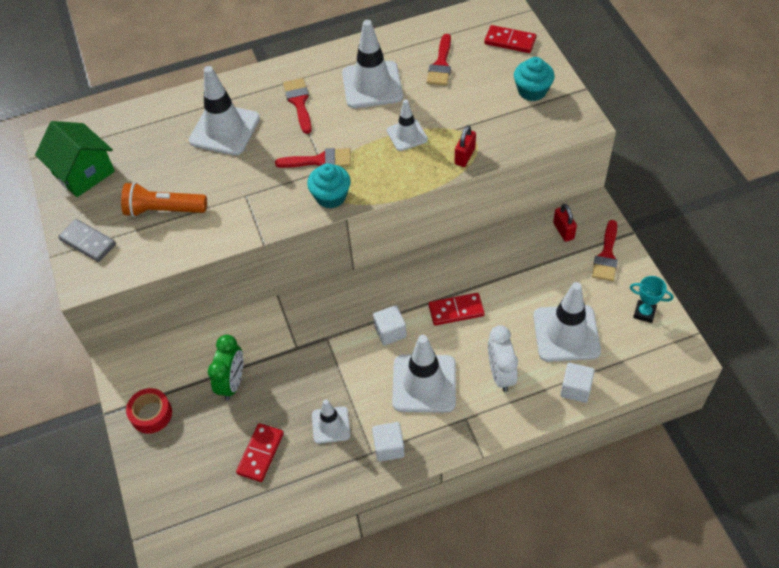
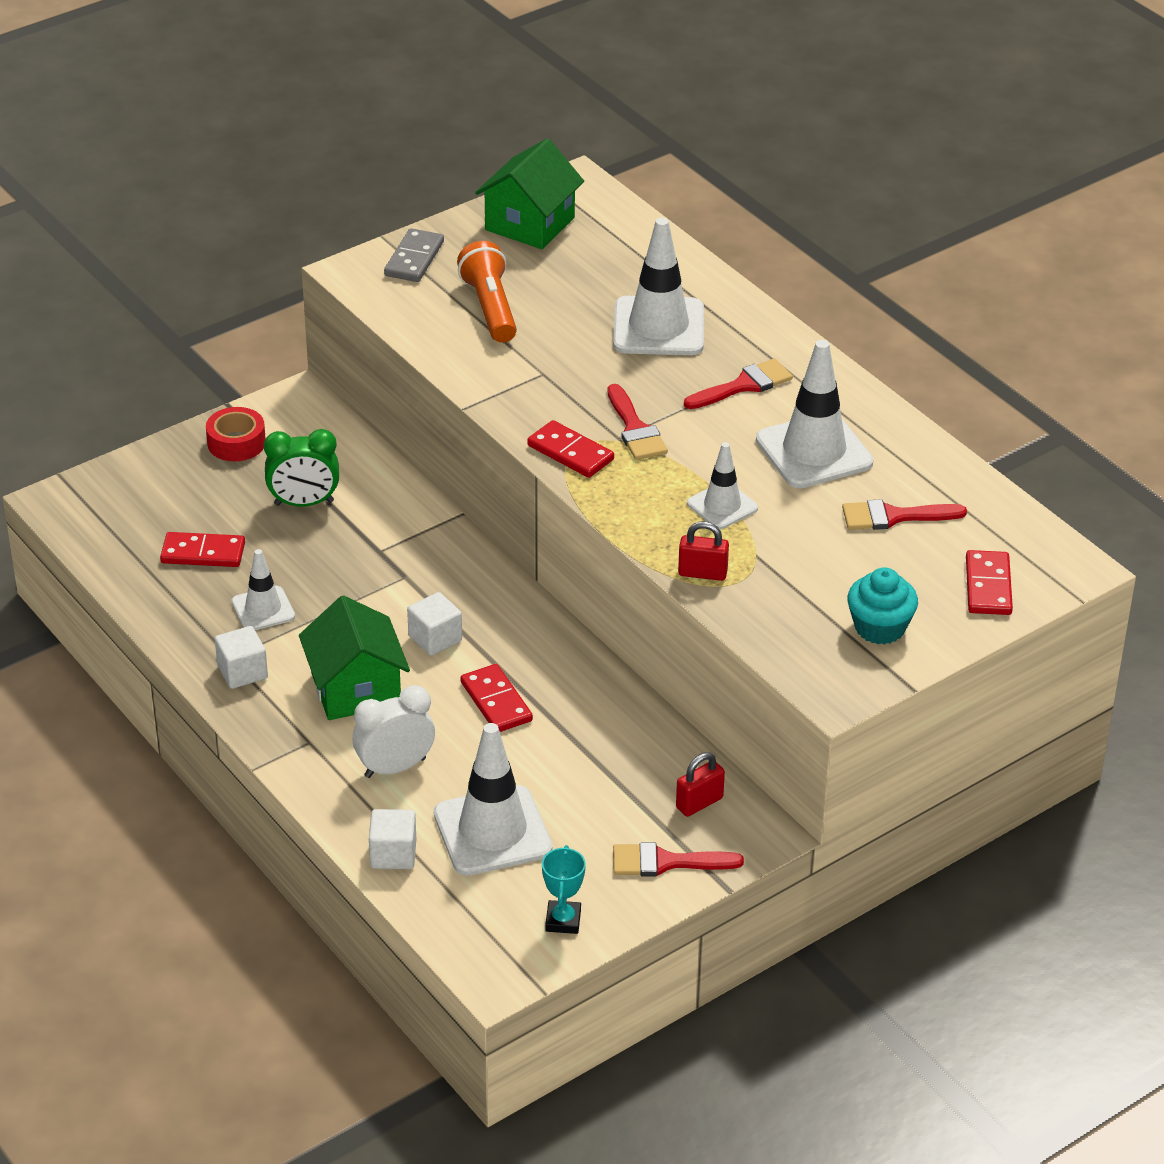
camera: 70 degrees right, 15 degrees down
(331, 196) = (570, 453): turquoise cupcake -> red domino
(424, 383) = (356, 689): white traffic cone -> green house

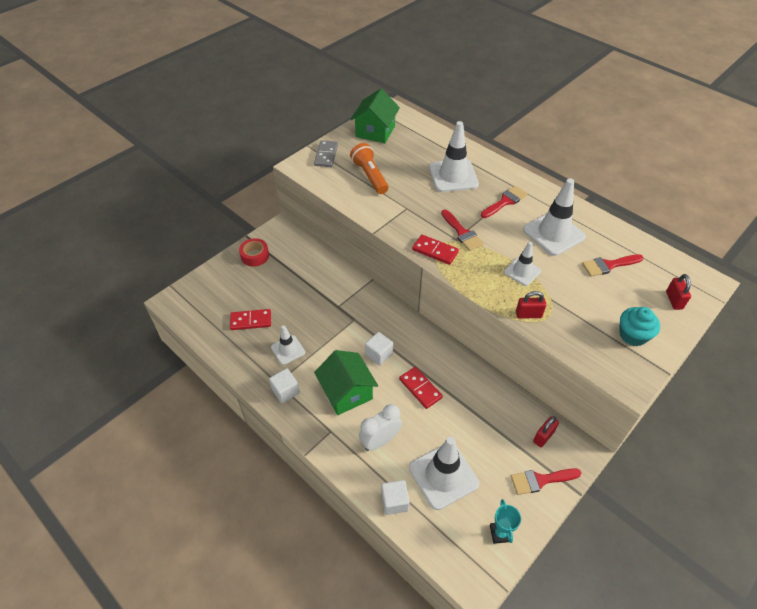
camera: 10 degrees left, 10 degrees up
(304, 503) = (295, 284): green clock -> none
(988, 586) = (674, 300): red domino -> red padlock

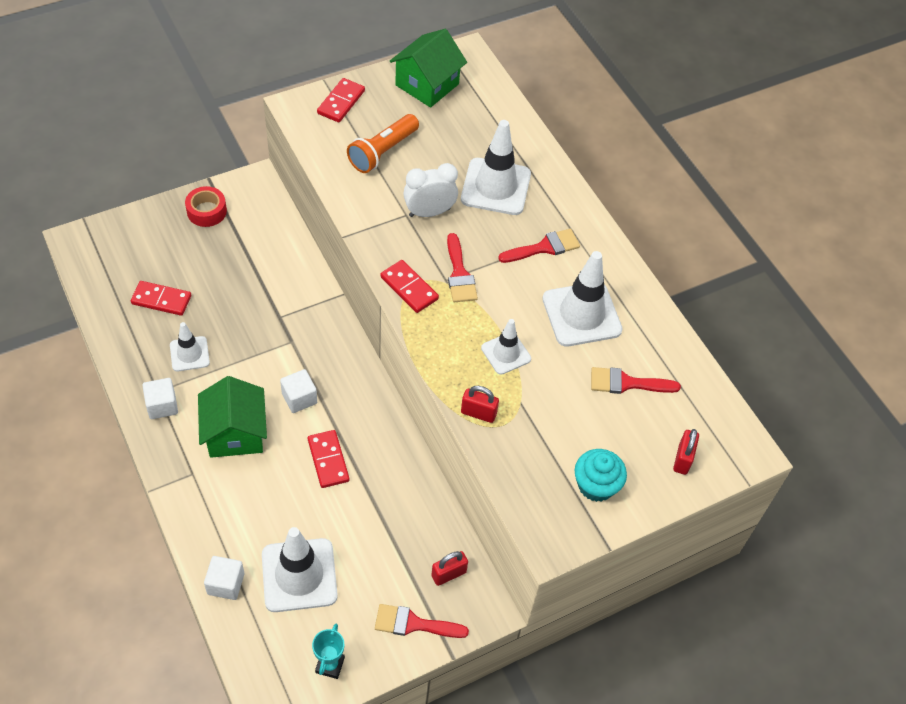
camera: 15 degrees right, 5 degrees up
(326, 155) = (341, 102): grey domino -> red domino
(370, 176) = (383, 152): orange flashlight -> orange flashlight turned 135 degrees counterclockwise
(380, 441) = (245, 506): white clock -> white clock (429, 212)

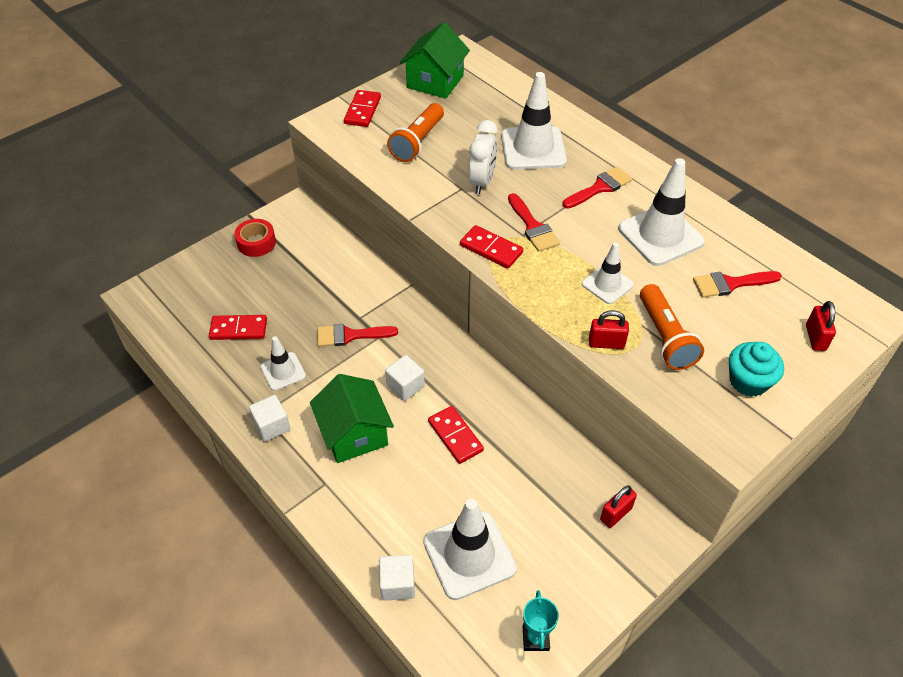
camera: 10 degrees left, 5 degrees down
(414, 624) = (603, 572): red brush -> red brush (350, 335)
(429, 212) = (482, 182): white clock -> white clock turned 135 degrees clockwise
(537, 421) = (665, 337): none -> orange flashlight

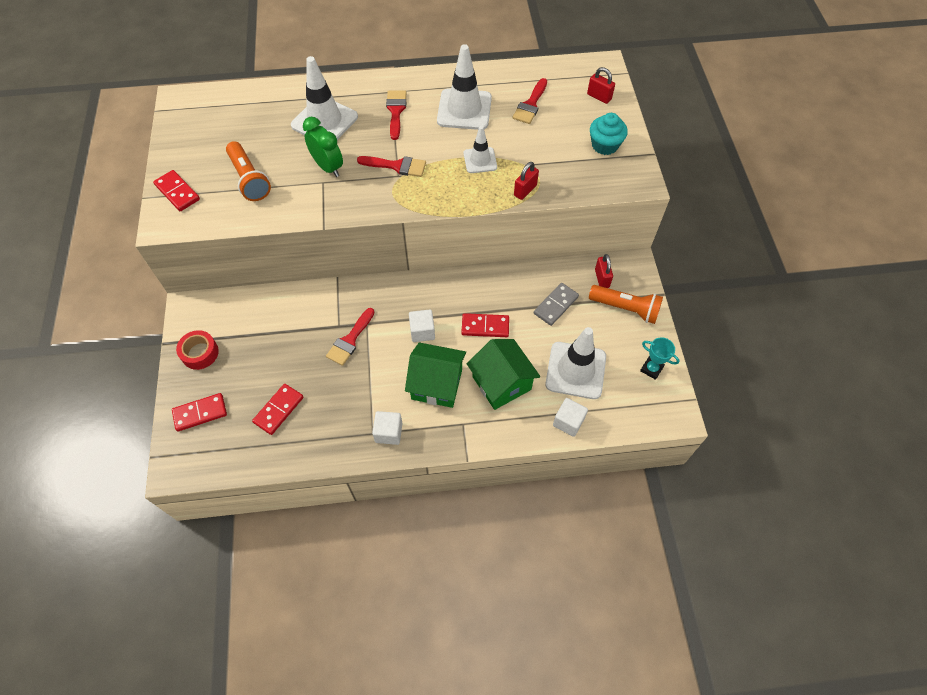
camera: 55 degrees left, 10 degrees up
(283, 371) = (345, 400): white traffic cone -> none
(435, 82) = (194, 132): green house -> green house (501, 383)
(482, 182) = (328, 167): white clock -> green clock
(491, 249) = (395, 200): red domino -> red domino (200, 413)
(538, 487) = (555, 305): none -> grey domino
(665, 337) = (544, 160): orange flashlight -> orange flashlight (626, 308)

